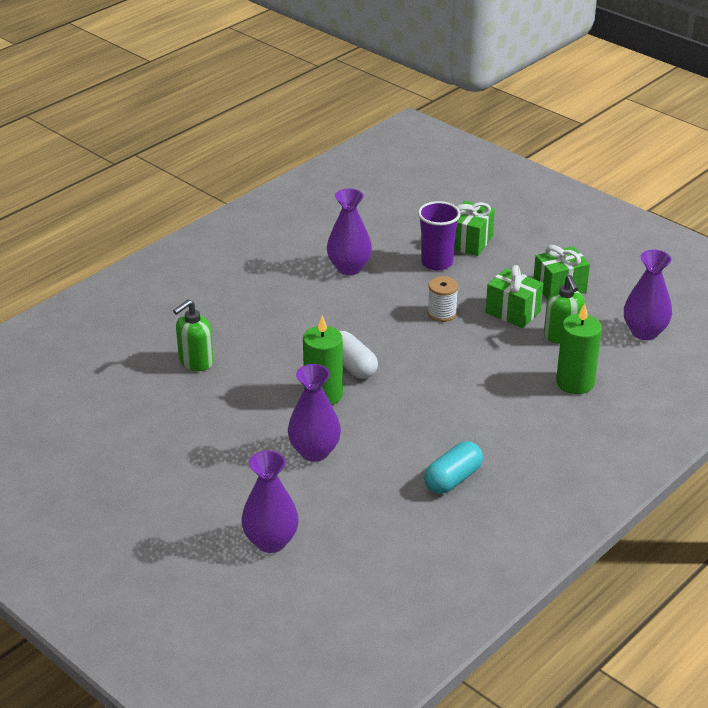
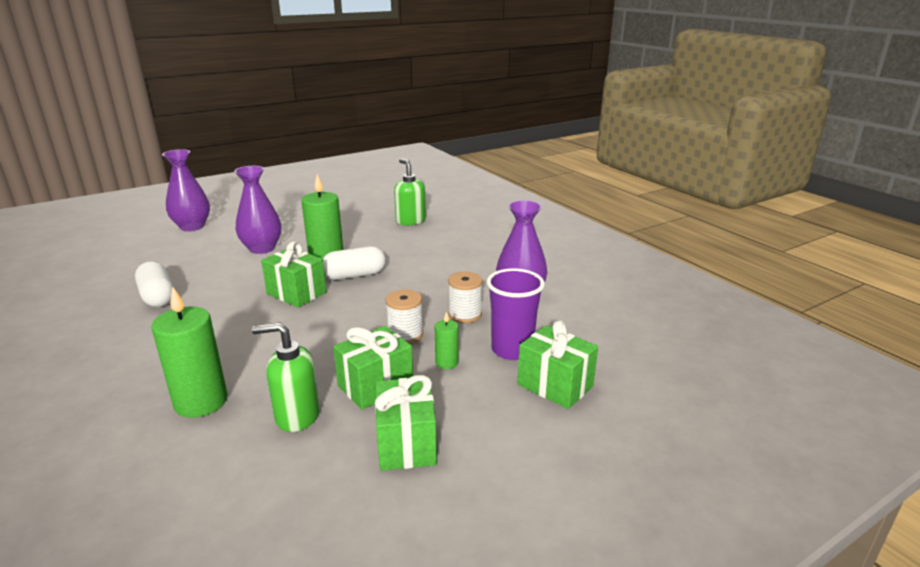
camera: 105 degrees right, 10 degrees down
(396, 290) = (465, 314): none -> white spool
(403, 391) = (296, 293): none -> green gift
(452, 479) = (158, 297): turquoise capsule -> white capsule
(468, 288) = (446, 362): none -> green candle
(644, 332) = (237, 509): purple vase -> none

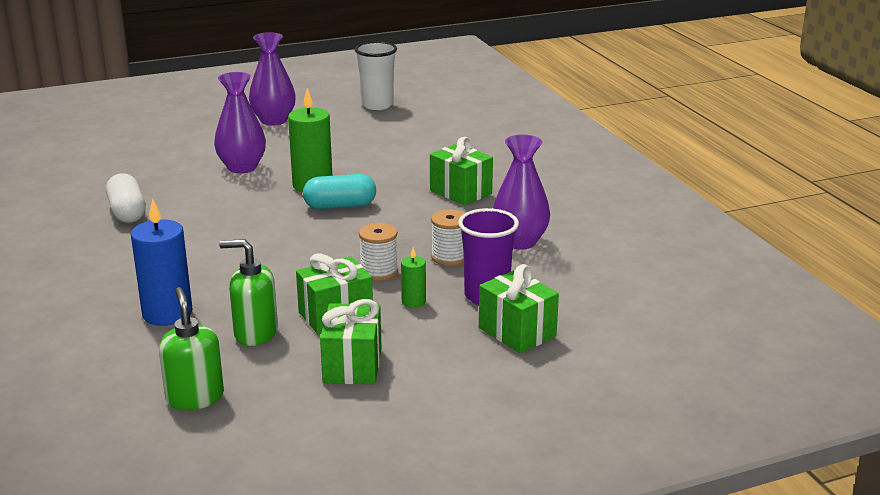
camera: 10 degrees right, 0 degrees up
(192, 226) = (166, 135): purple vase -> purple vase (274, 120)
(201, 402) = (167, 313): green candle -> blue candle
(296, 293) = (273, 220): green gift -> green gift (461, 192)
(354, 275) = (340, 206): white capsule -> turquoise capsule
(365, 192) = (377, 105): none -> white cup
(410, 221) = (422, 146): green soap dispenser -> green soap dispenser (195, 397)

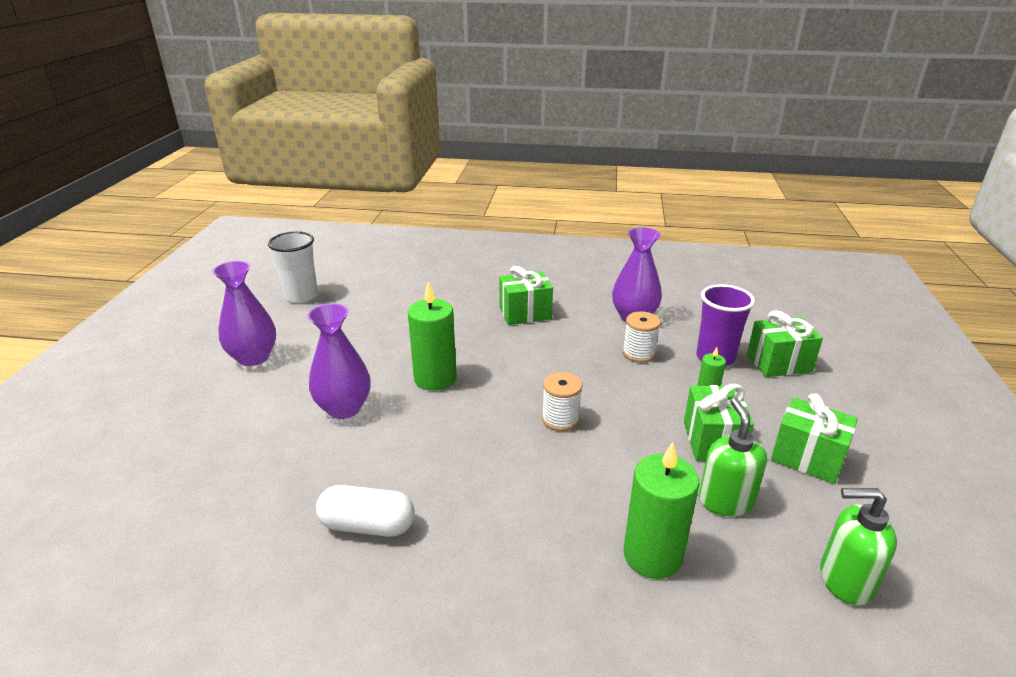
camera: 60 degrees left, 5 degrees up
(167, 313) = (652, 555): blue candle -> green candle
(255, 333) = (725, 500): green soap dispenser -> green soap dispenser turned 135 degrees clockwise
(340, 206) = (495, 376): turquoise capsule -> none
(379, 272) = (642, 394): white spool -> white spool (560, 419)

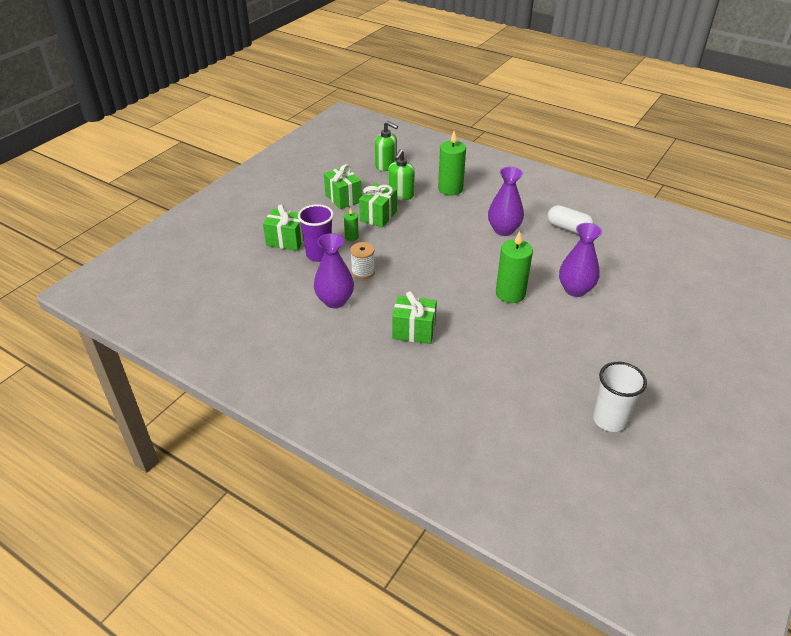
camera: 155 degrees left, 10 degrees up
(253, 357) = (644, 352): purple vase -> purple vase (503, 230)
(560, 419) = (447, 247): white spool -> none

